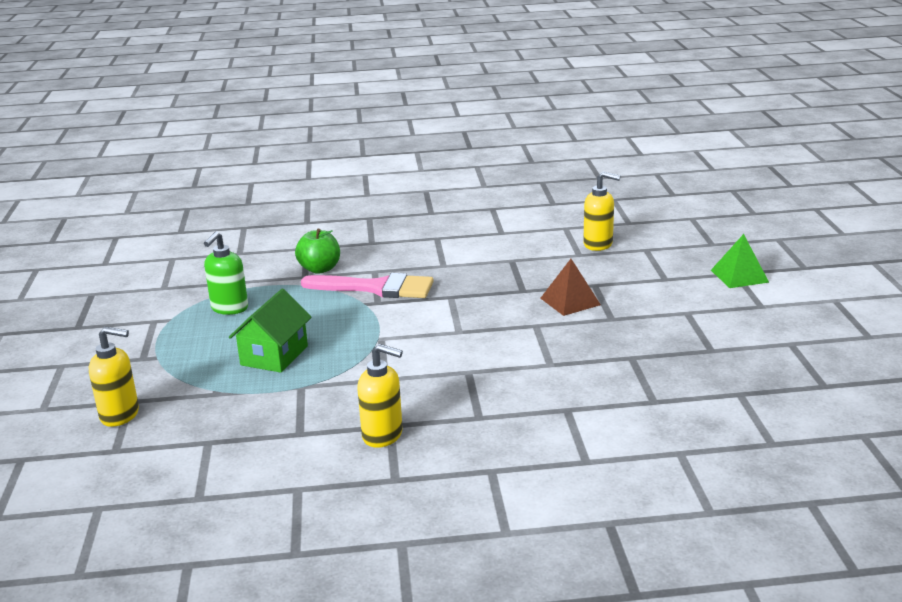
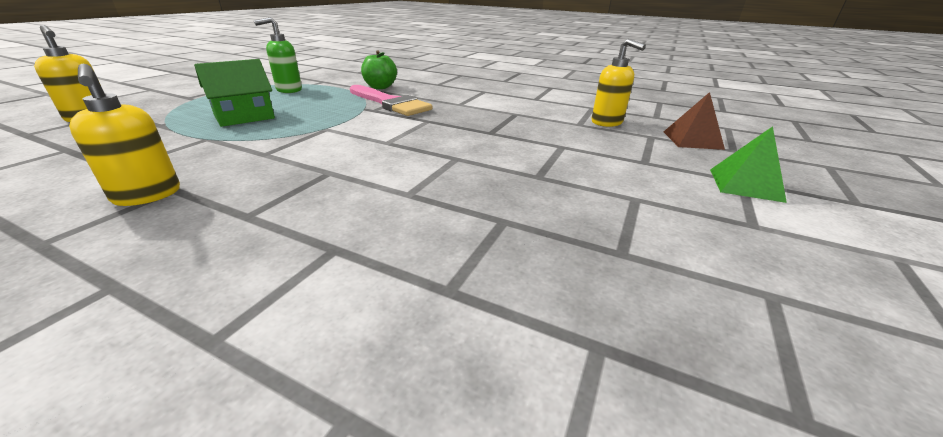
camera: 30 degrees right, 5 degrees up
(570, 301) = (518, 151): brown pyramid -> brown pyramid (692, 140)

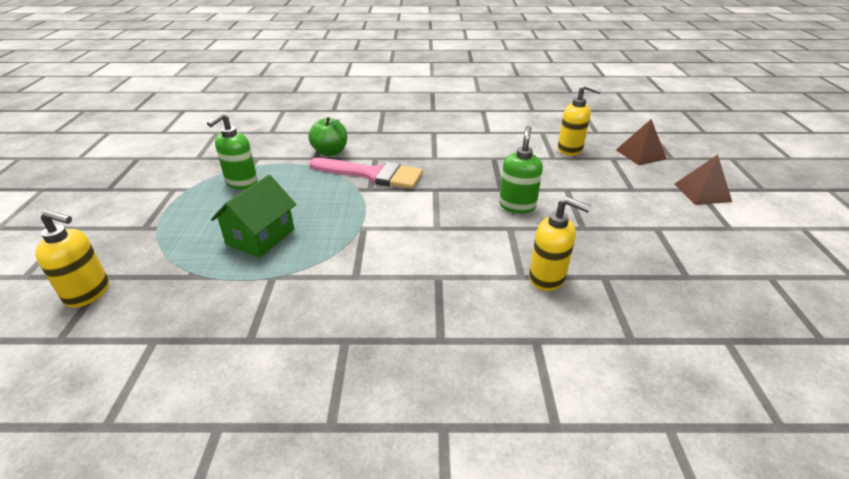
camera: 25 degrees left, 5 degrees up
(147, 195) = (334, 354): yellow soap dispenser -> yellow soap dispenser (547, 278)
(488, 146) = (517, 206): none -> green soap dispenser
(745, 185) = (702, 192): green pyramid -> brown pyramid

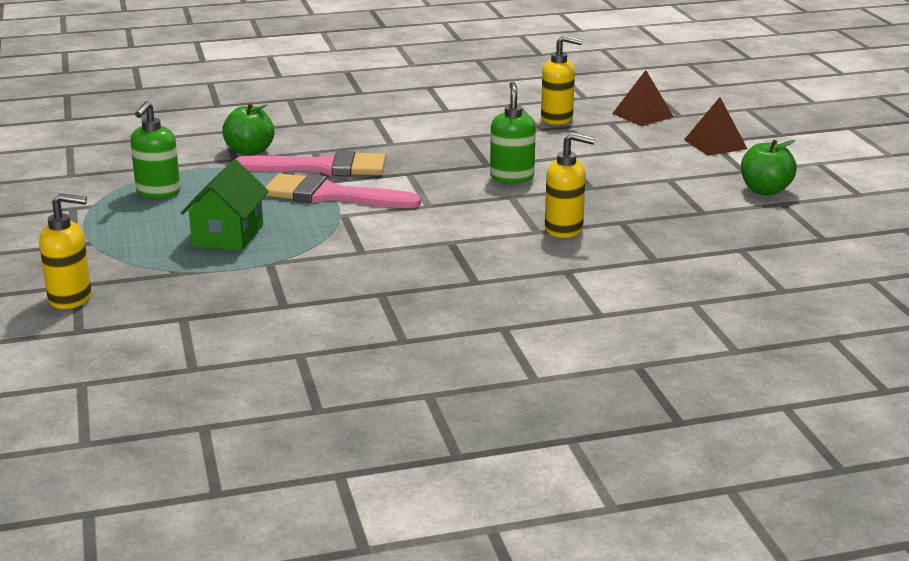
camera: 15 degrees left, 10 degrees down
(364, 204) = (331, 195): none -> pink brush
(751, 256) = (765, 190): none -> green apple

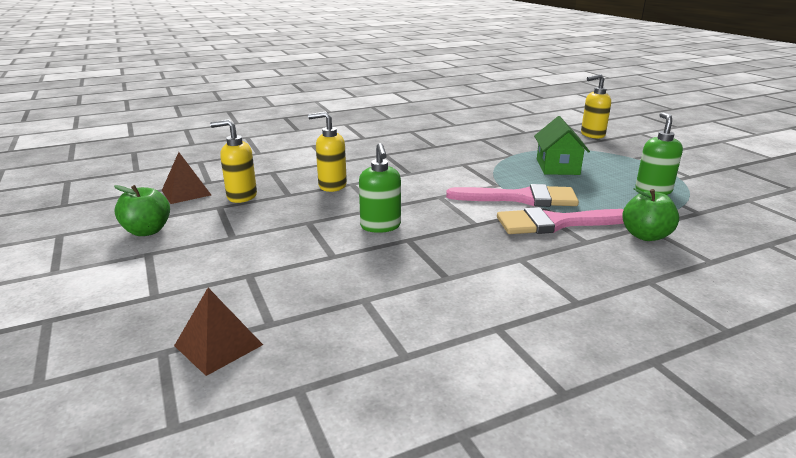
camera: 170 degrees right, 0 degrees up
(557, 119) = (341, 323): yellow soap dispenser -> yellow soap dispenser (241, 196)
(715, 144) = (151, 291): brown pyramid -> brown pyramid (186, 192)

